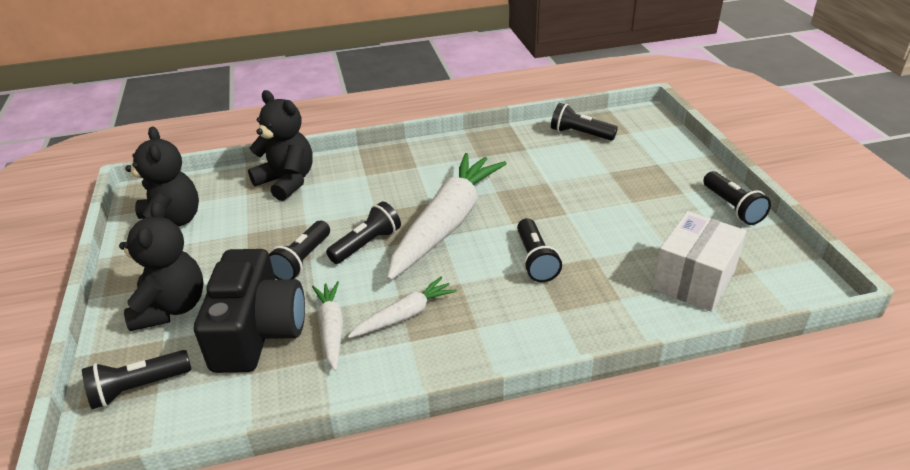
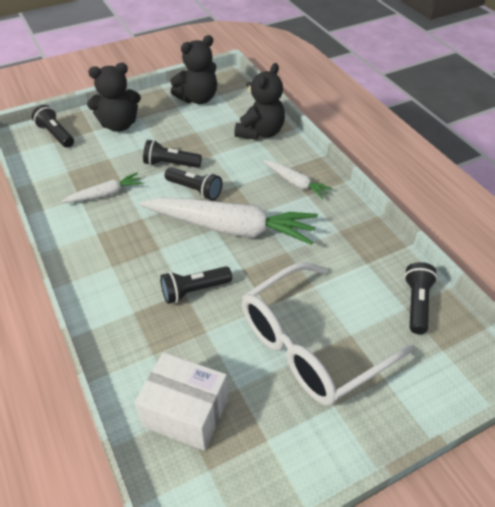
camera: 75 degrees right, 10 degrees up
(258, 331) = (101, 164): black camera -> none
(405, 315) = (120, 226): white carrot -> white carrot (296, 183)
(619, 195) = (310, 345): none -> white glasses
(732, 207) = (319, 455): black flashlight -> none

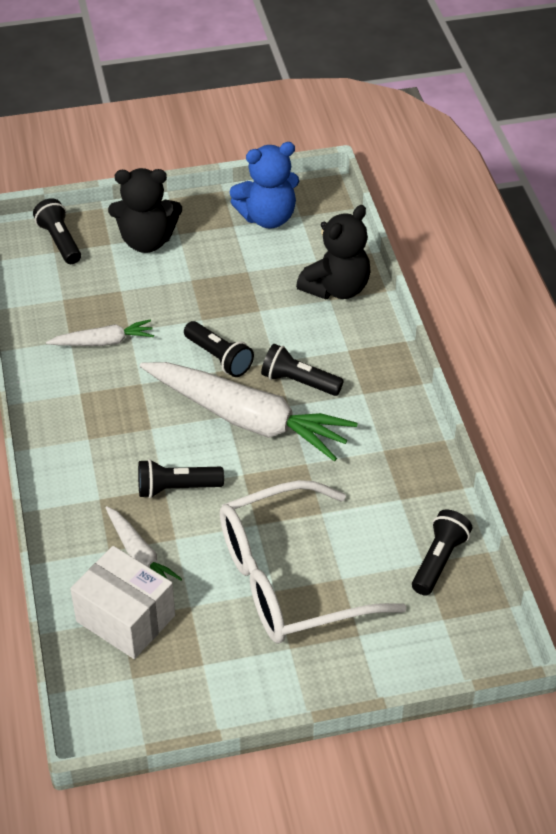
camera: 15 degrees right, 0 degrees up
(171, 164) = (199, 314): black flashlight -> black flashlight (299, 382)
(198, 99) = (267, 217): black teddy bear -> blue teddy bear
(296, 183) = (355, 374): white carrot -> white carrot (140, 555)

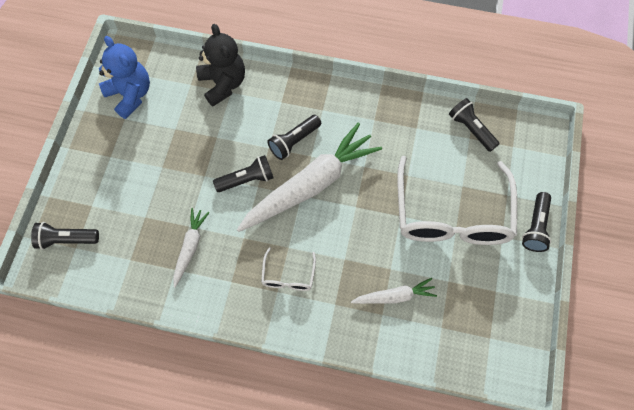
camera: 65 degrees left, 20 degrees up
(113, 441) = (288, 276): none -> white glasses
(125, 618) = (442, 324): white box -> none
(147, 241) = (105, 180): black teddy bear -> none
(176, 488) = (349, 251): black flashlight -> black flashlight (535, 227)
(267, 217) = (130, 95): blue teddy bear -> blue teddy bear turned 45 degrees counterclockwise

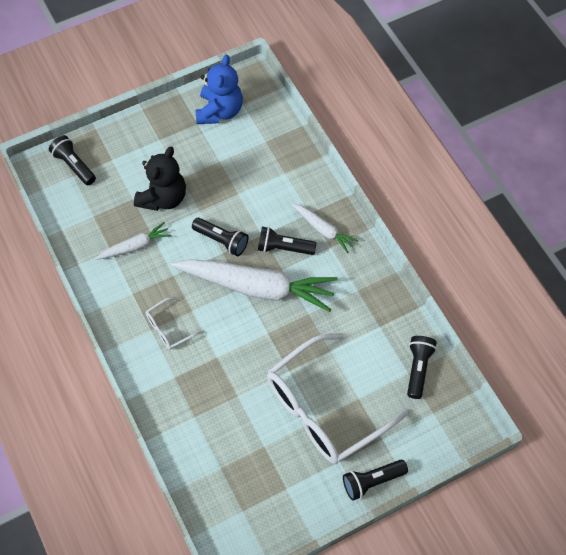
camera: 50 degrees right, 5 degrees down
(223, 84) = (287, 162): black teddy bear -> black teddy bear (163, 198)
(394, 296) = (217, 415): white carrot -> white carrot (323, 230)

